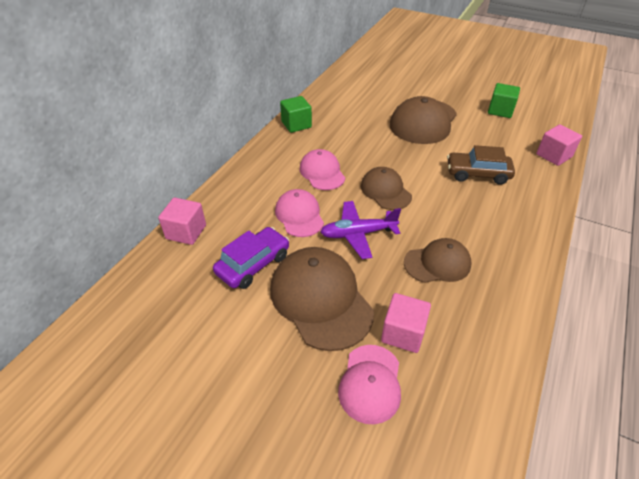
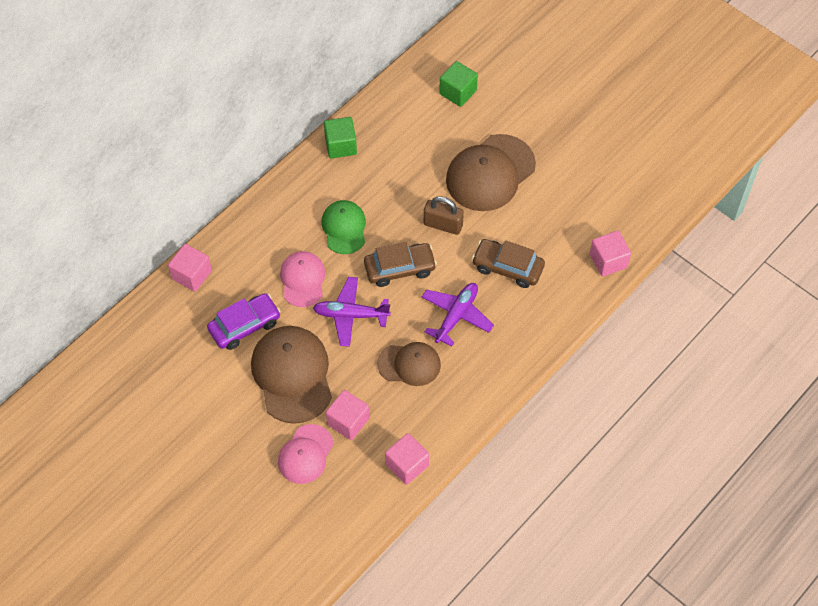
camera: 15 degrees right, 15 degrees up
(322, 172) = (344, 228): pink cap -> green cap
(385, 191) = (399, 268): brown cap -> brown car
(405, 156) = (443, 225): none -> brown padlock
(457, 215) = (456, 316): none -> purple plane
(494, 365) = (407, 465): none -> pink cube
(500, 111) = (593, 175): green cube -> green cube (458, 92)

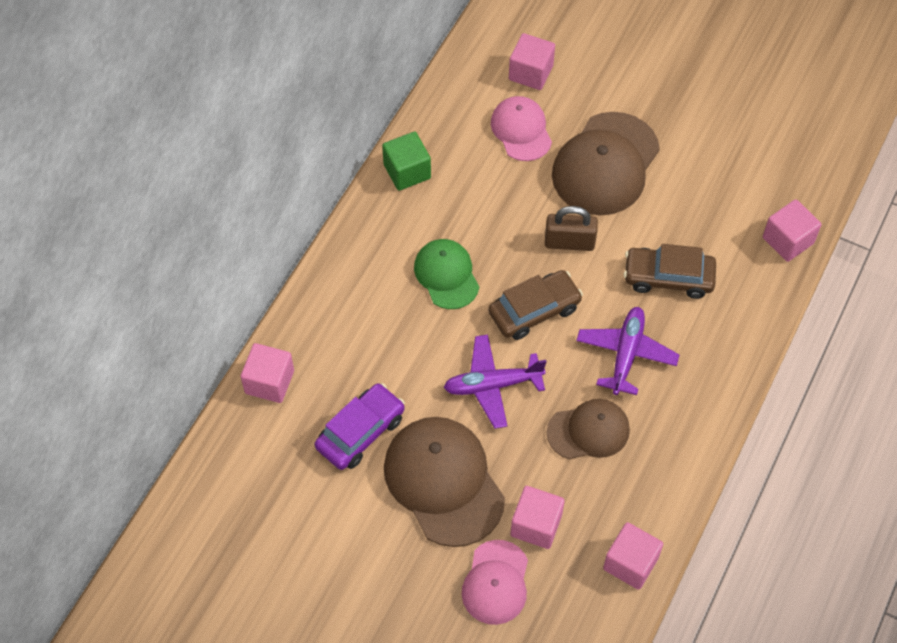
camera: 15 degrees left, 0 degrees up
(302, 280) = (416, 354): pink cap -> pink cap (521, 130)
(458, 92) = (530, 73): green cube -> pink cube

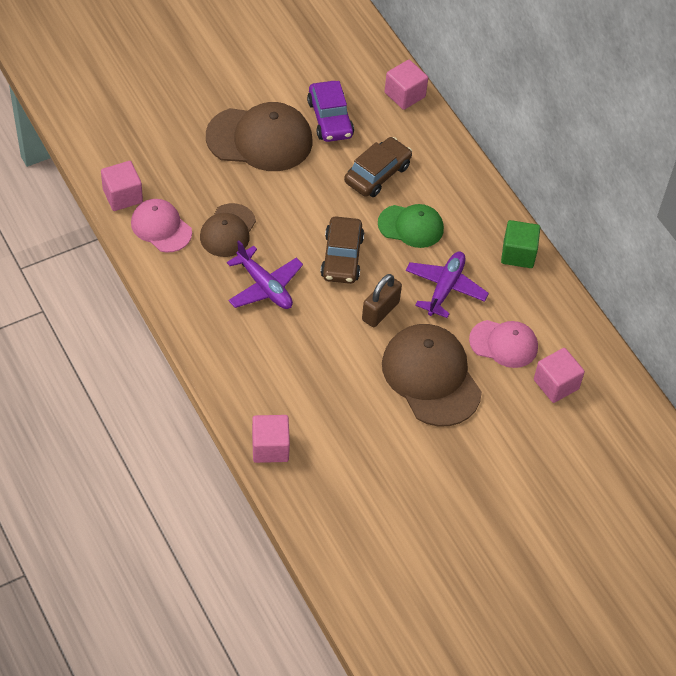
camera: 120 degrees right, 5 degrees down
(492, 385) = (305, 201): purple plane -> purple plane (445, 288)
(496, 582) = (173, 126): pink cap -> pink cap (161, 227)
(536, 525) = (190, 166): pink cube -> none
(668, 278) = (302, 350): brown car -> brown car (377, 174)

